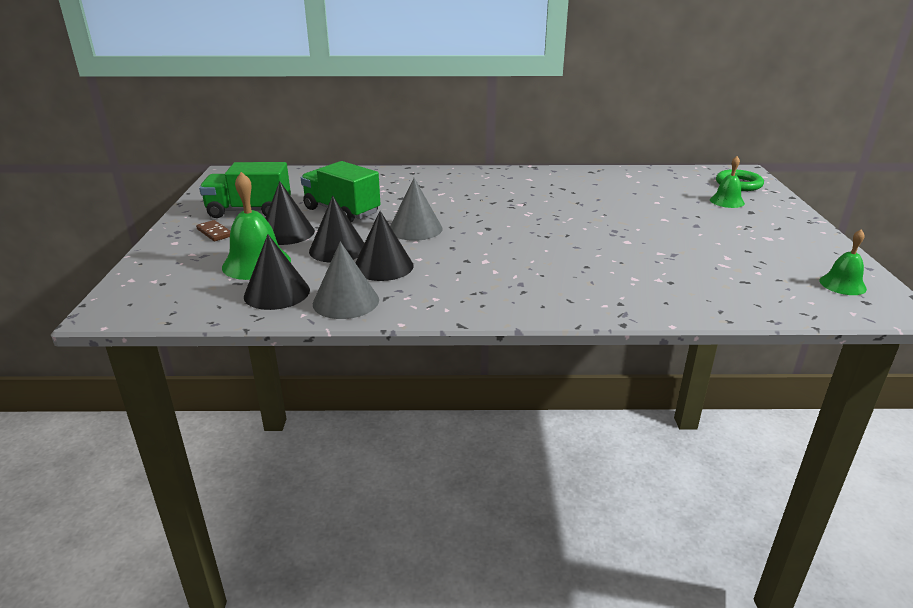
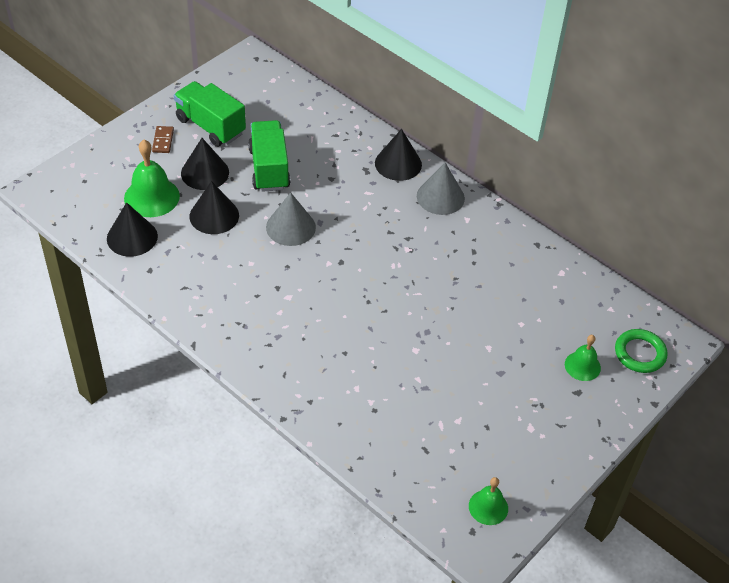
camera: 40 degrees right, 20 degrees up
(346, 301) = (159, 274): grey cone -> grey cone (440, 197)
(383, 266) = (219, 255): black cone -> black cone (398, 163)

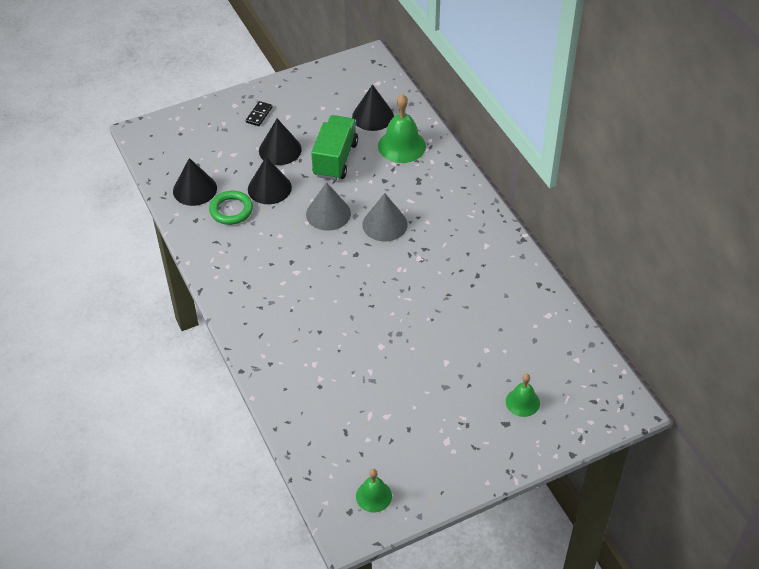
camera: 25 degrees right, 0 degrees up
(151, 197) = (227, 160): green bell -> green bell (401, 146)
(163, 141) = (259, 115): brown domino -> black domino
(210, 126) = (304, 111): green truck -> none
(398, 163) = (450, 181): black cone -> black cone (373, 116)
(440, 197) = (472, 220): grey cone -> grey cone (385, 224)
(640, 353) = (582, 406): green ring -> green ring (231, 210)

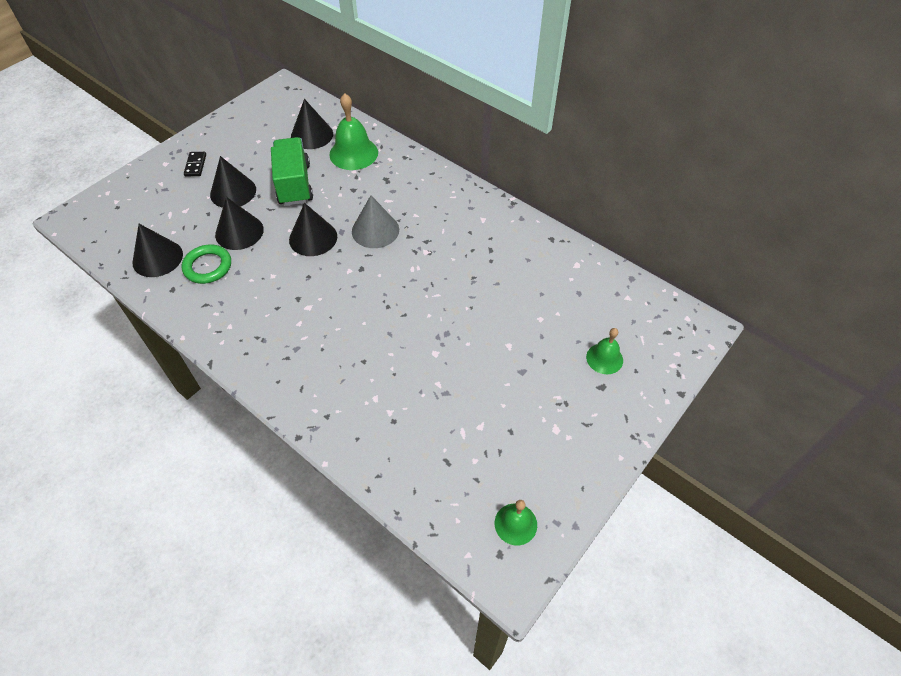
camera: 25 degrees left, 5 degrees up
(328, 213) = (313, 238): grey cone -> black cone

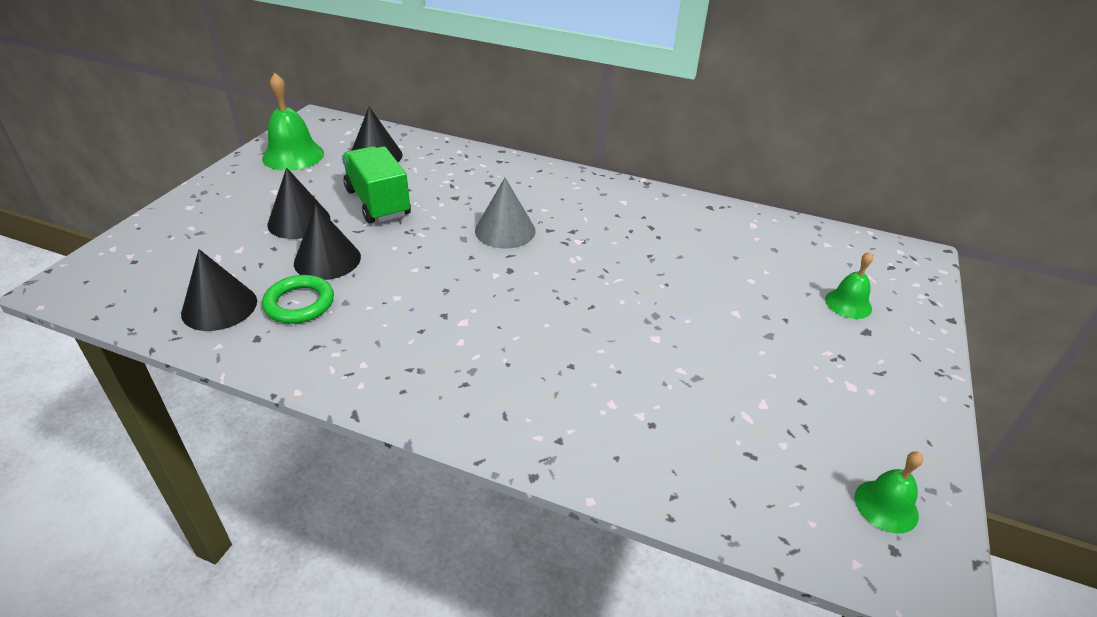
camera: 20 degrees left, 15 degrees down
(195, 165) = (234, 203): black domino -> none
(313, 238) = (430, 250): black cone -> none
(353, 153) = (436, 165): green bell -> green bell (293, 155)

